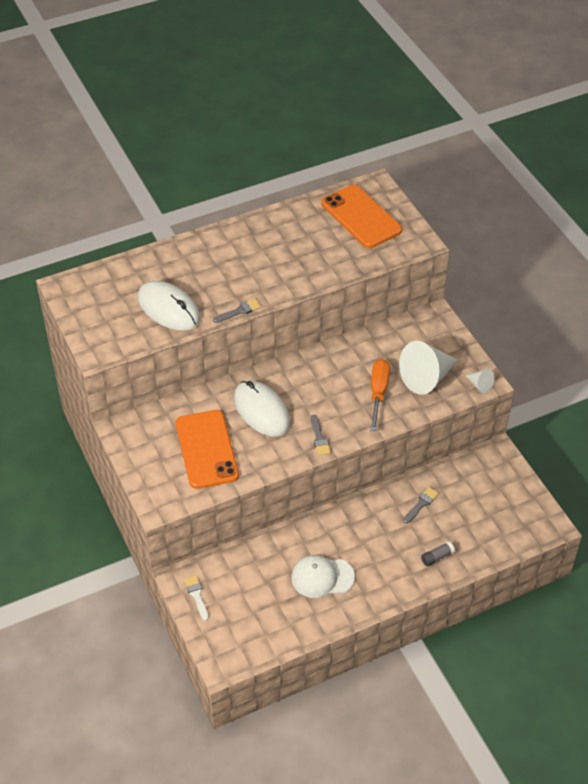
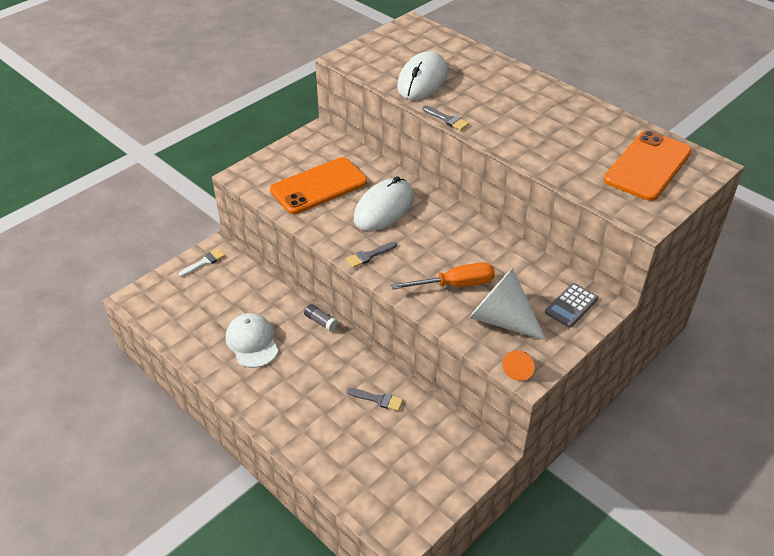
camera: 70 degrees right, 5 degrees down
(429, 333) = (571, 305): none -> grey calculator
(437, 557) = (311, 430): grey glue stick -> grey glue stick (320, 322)
(480, 385) = (519, 369): white cone -> orange cone

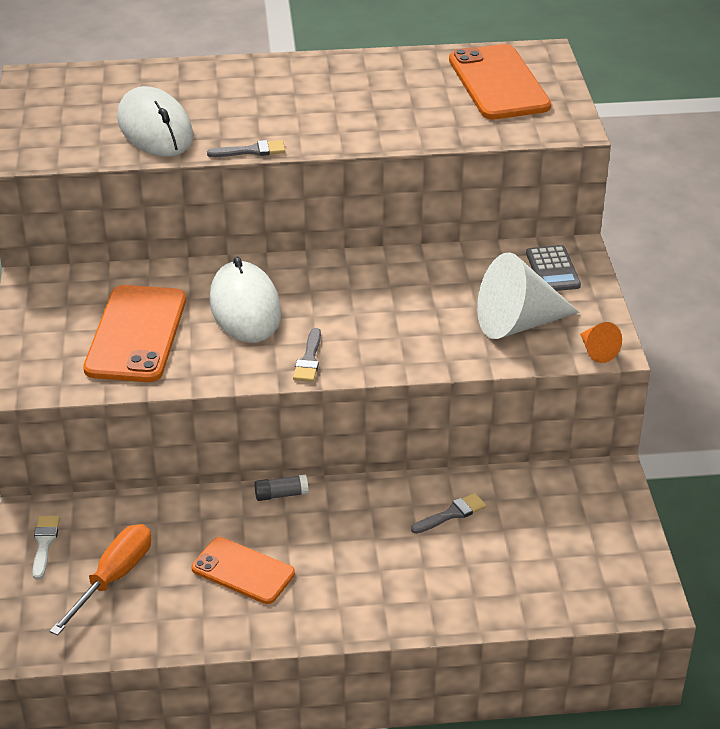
camera: 50 degrees left, 5 degrees down
(252, 342) = (243, 571): white cap -> orange phone
(455, 284) = (432, 325): orange screwdriver -> orange screwdriver (113, 578)

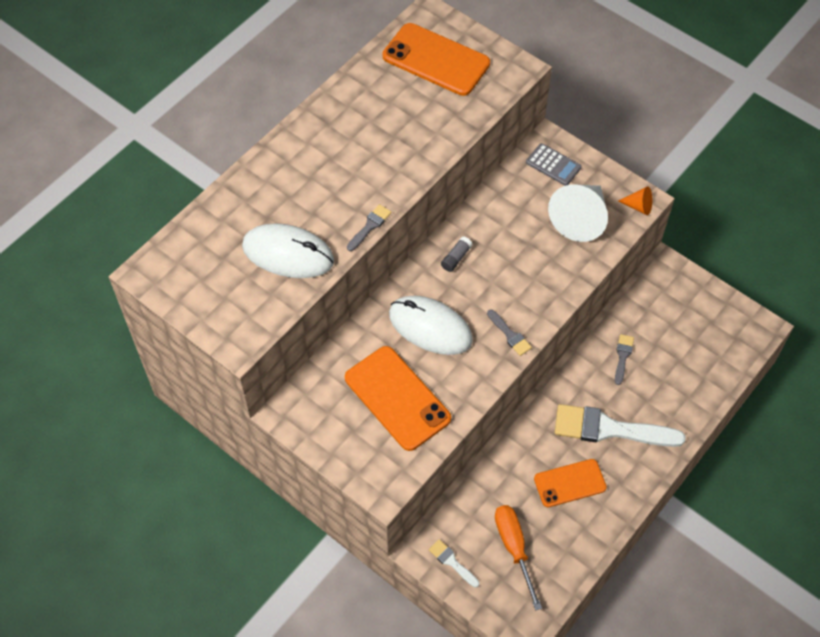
camera: 45 degrees left, 20 degrees up
(281, 494) = (530, 419): grey glue stick -> grey glue stick (456, 258)
(349, 559) = (609, 429): none -> white brush

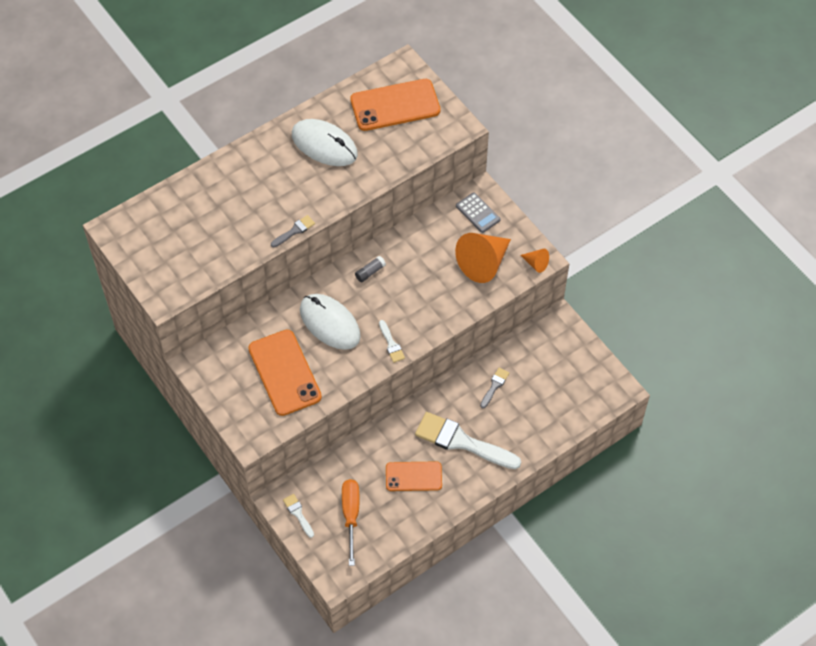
camera: 15 degrees right, 0 degrees up
(288, 254) = (224, 238): white mouse -> white mouse (324, 145)
(436, 60) = (395, 105): orange phone -> orange phone turned 60 degrees counterclockwise
(510, 335) = (391, 344): grey brush -> white brush
(580, 219) = (483, 263): white cone -> orange cone

